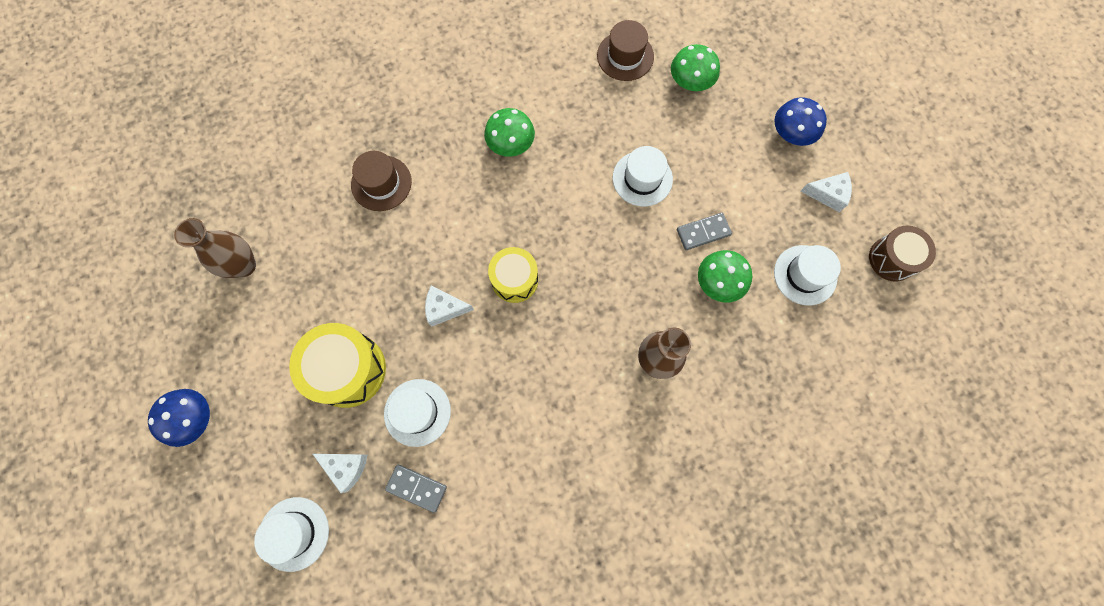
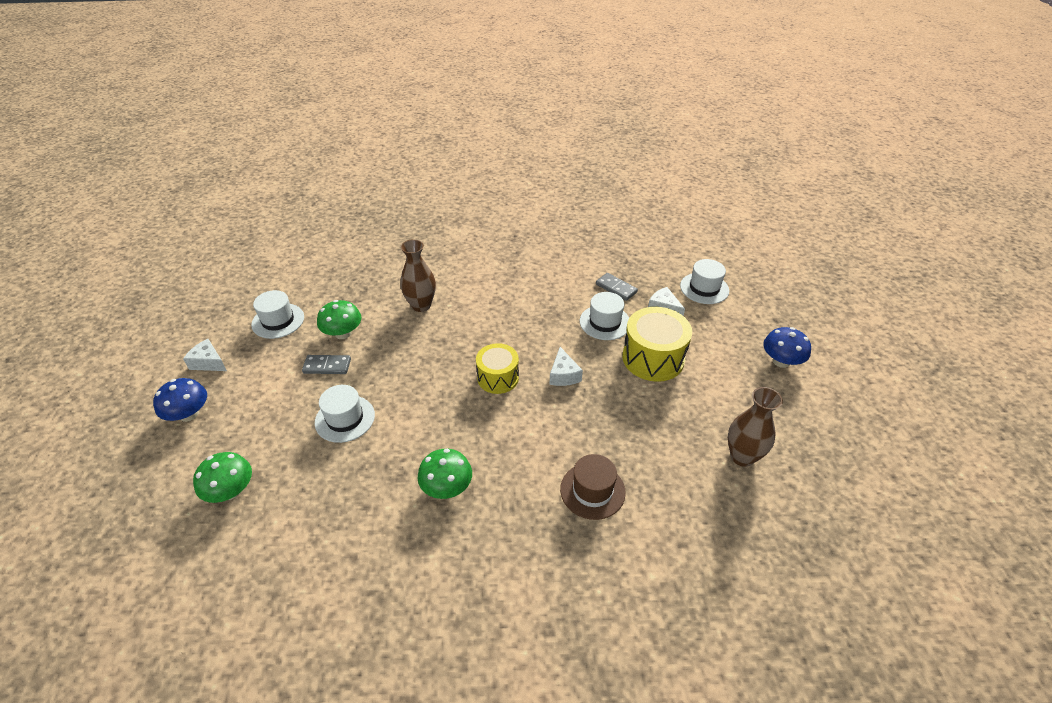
camera: 160 degrees left, 30 degrees down
(445, 308) = (563, 375): white cheese -> white cheese turned 60 degrees clockwise
(625, 56) = (271, 543): brown hat -> none
(892, 259) = (209, 313): brown drum -> none

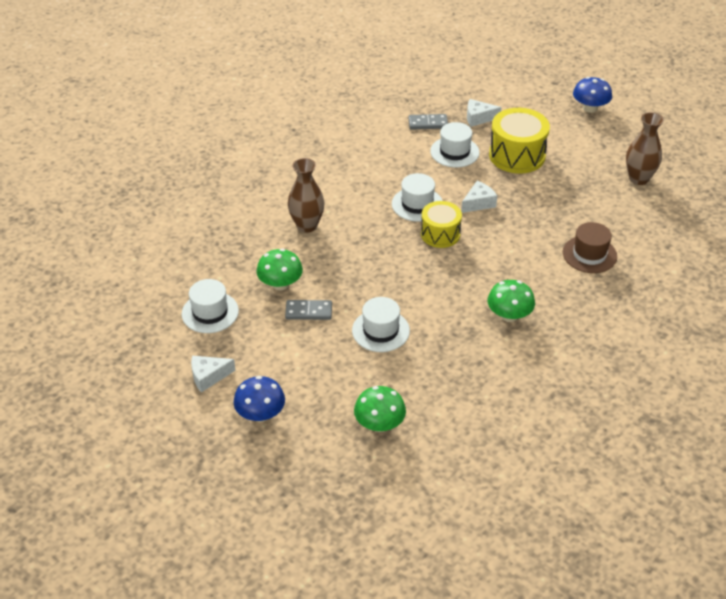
camera: 45 degrees left, 0 degrees up
(327, 366) = (308, 312): grey domino -> grey domino turned 45 degrees clockwise
(563, 375) = (478, 203): white cheese -> white cheese turned 75 degrees counterclockwise
(704, 288) = (485, 87): white hat -> white hat (417, 204)

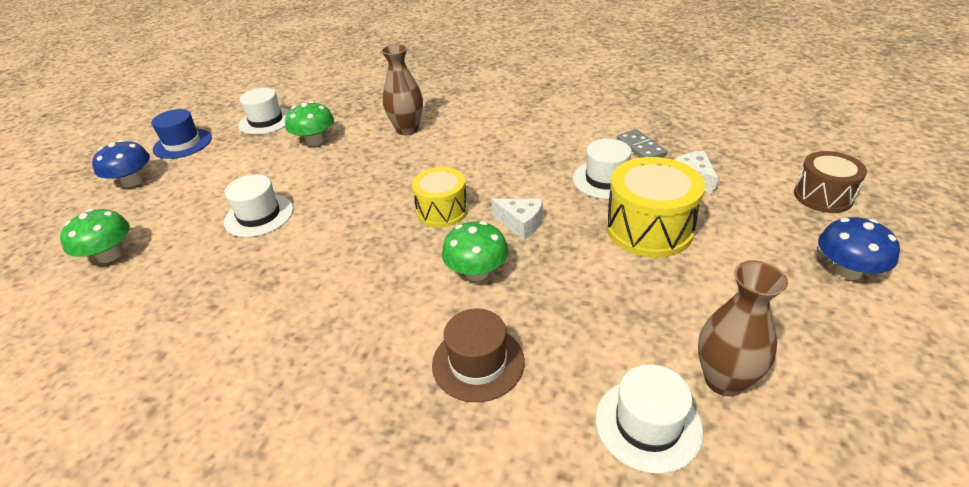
camera: 70 degrees right, 5 degrees down
(208, 376) = (183, 144): white cheese -> blue hat
(308, 312) = (279, 166): grey domino -> none
(417, 204) = (485, 181): white hat -> white hat (648, 424)
(509, 315) = (309, 309): green mushroom -> green mushroom (476, 272)
(528, 83) = (823, 196): none -> brown drum

